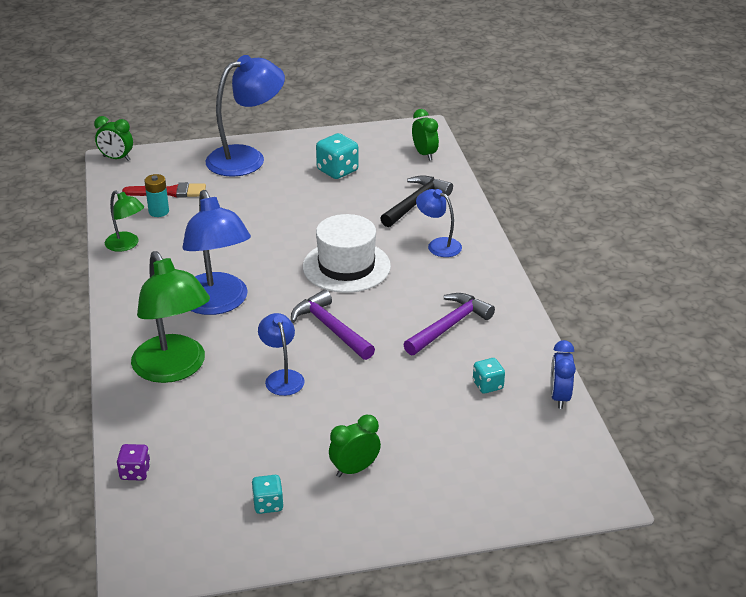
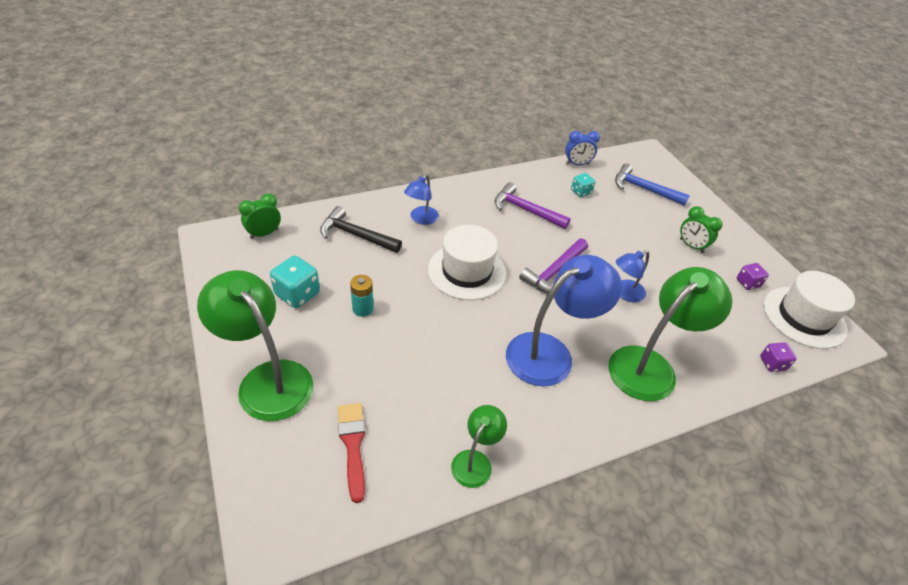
camera: 105 degrees left, 10 degrees up
(116, 158) = (263, 541): green clock -> none
(159, 211) = (399, 445): turquoise battery -> turquoise battery (362, 309)
(191, 540) = (804, 317): none -> white hat
(247, 158) = (267, 379): blue lamp -> green lamp
(268, 504) = (747, 283): turquoise dice -> purple dice
(494, 457) = (644, 189): none -> blue hammer

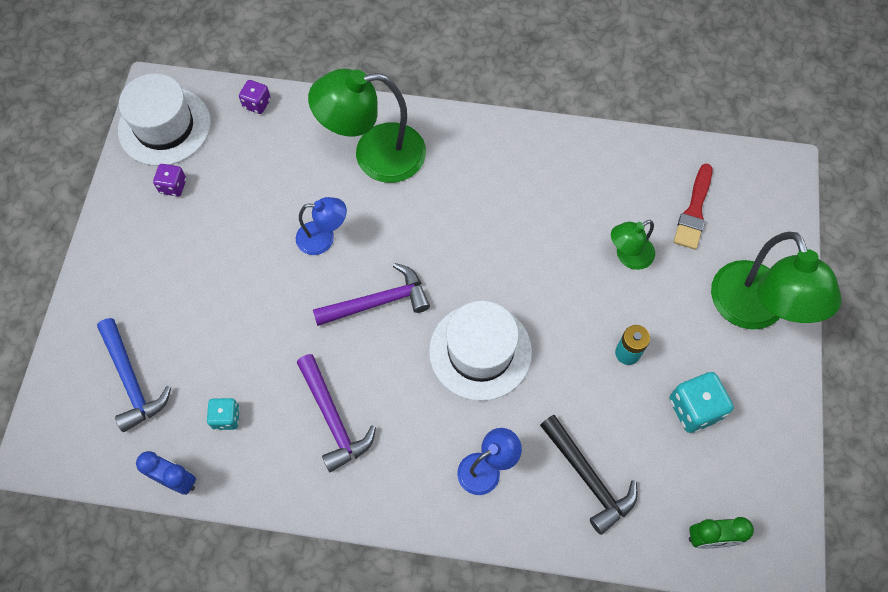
camera: 145 degrees left, 20 degrees up
(475, 461) = (596, 152): green lamp -> green lamp (628, 256)
(550, 353) = (461, 211): blue lamp -> none
(691, 246) = (177, 261): green clock -> none

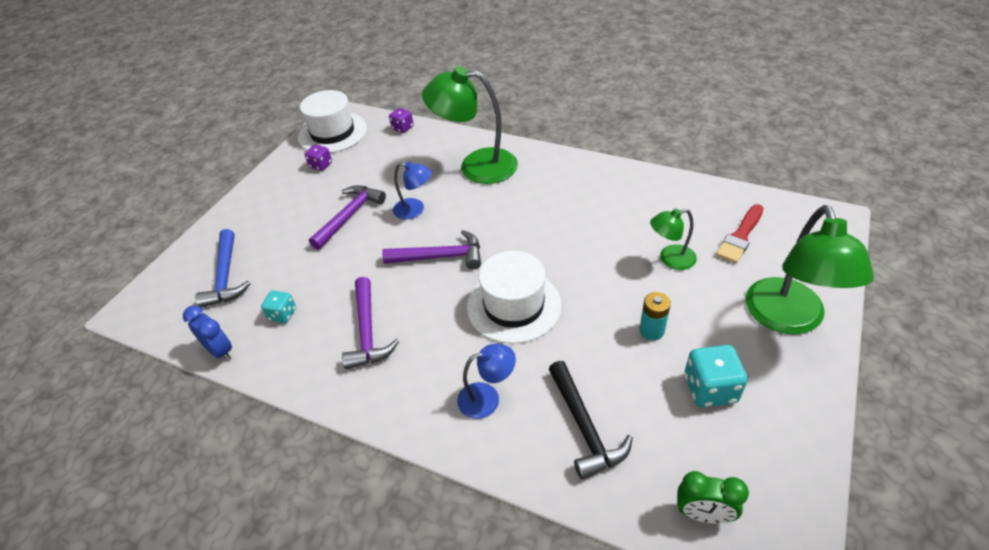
camera: 20 degrees right, 20 degrees down
(246, 262) = (349, 216): none -> purple hammer

